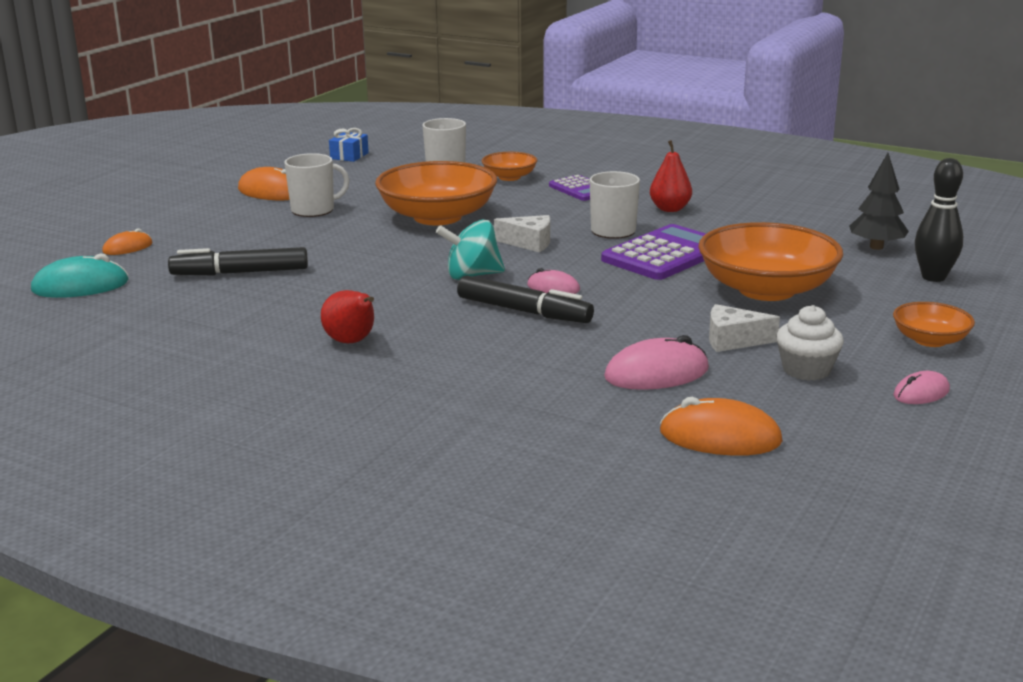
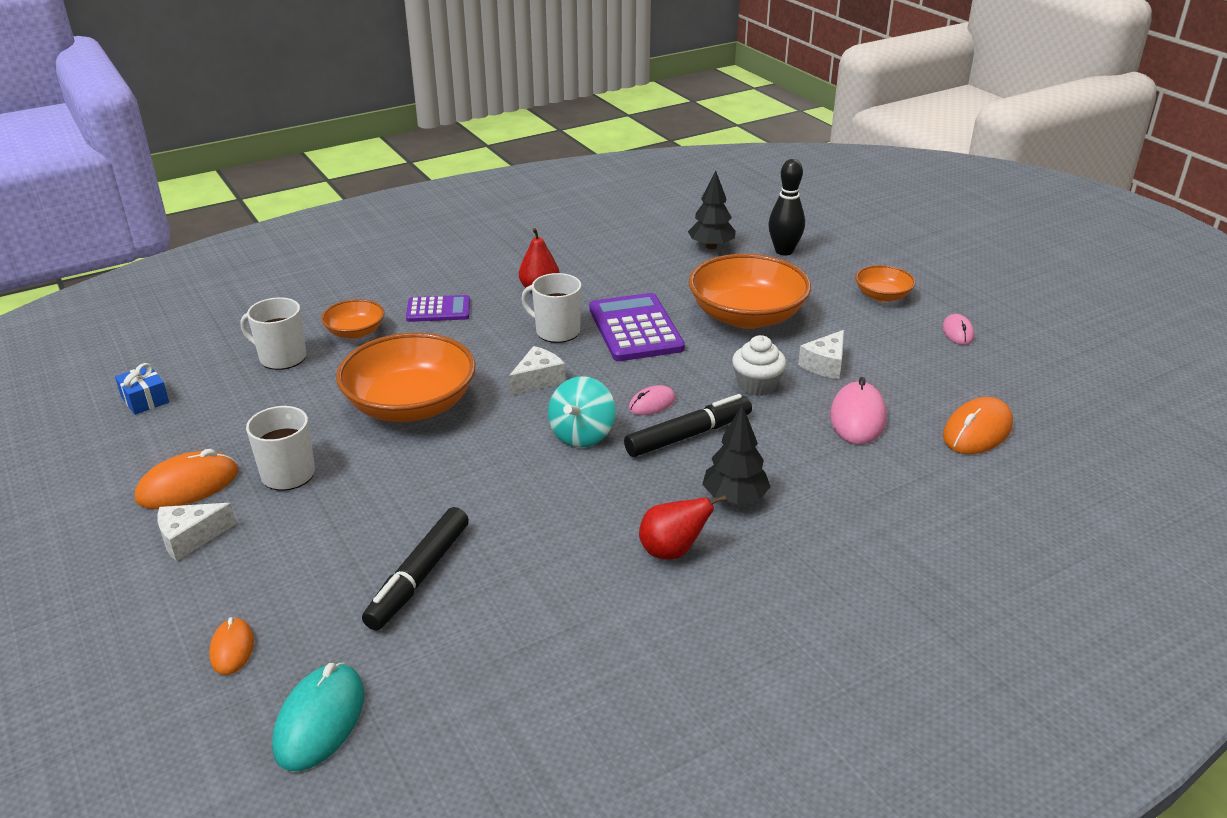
camera: 60 degrees left, 10 degrees up
(221, 208) = (190, 538): none -> white cheese
(452, 348) = (734, 498): none -> black tree
(806, 370) = (895, 357): white cupcake -> white cupcake (757, 385)

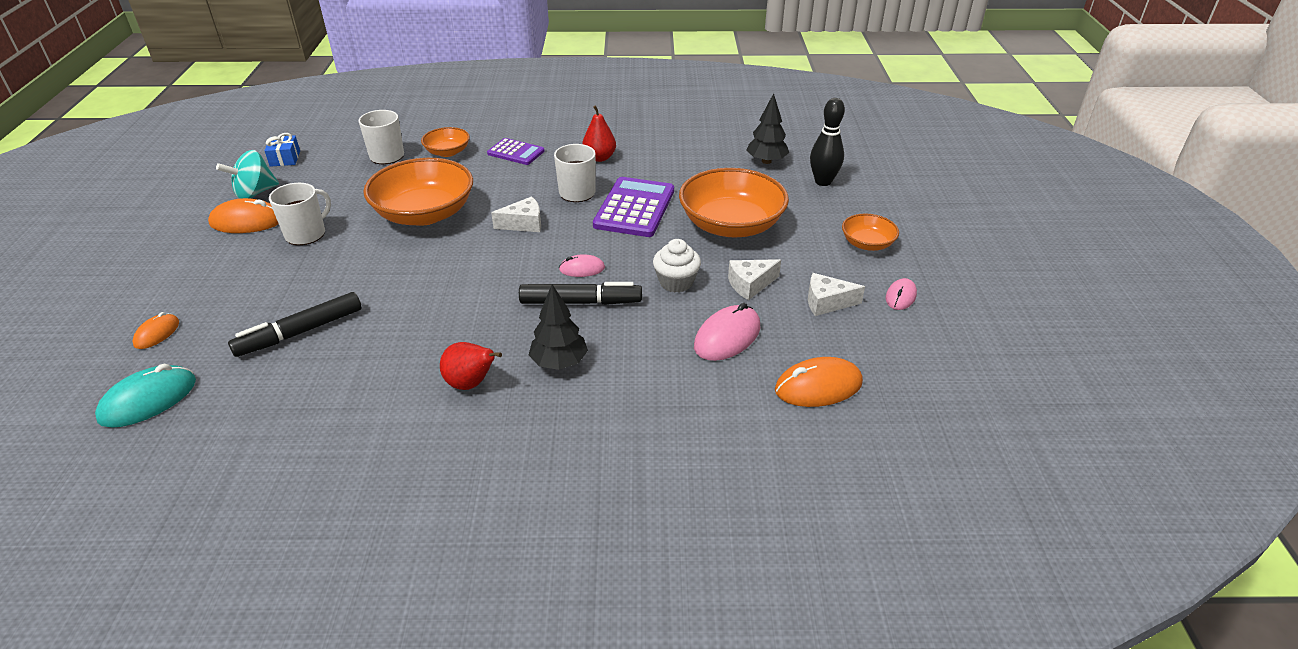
camera: 30 degrees right, 5 degrees up
(190, 538) = (212, 255): white cheese -> white cheese (827, 303)
(582, 435) = (508, 274): turquoise spinning top -> turquoise spinning top (255, 193)

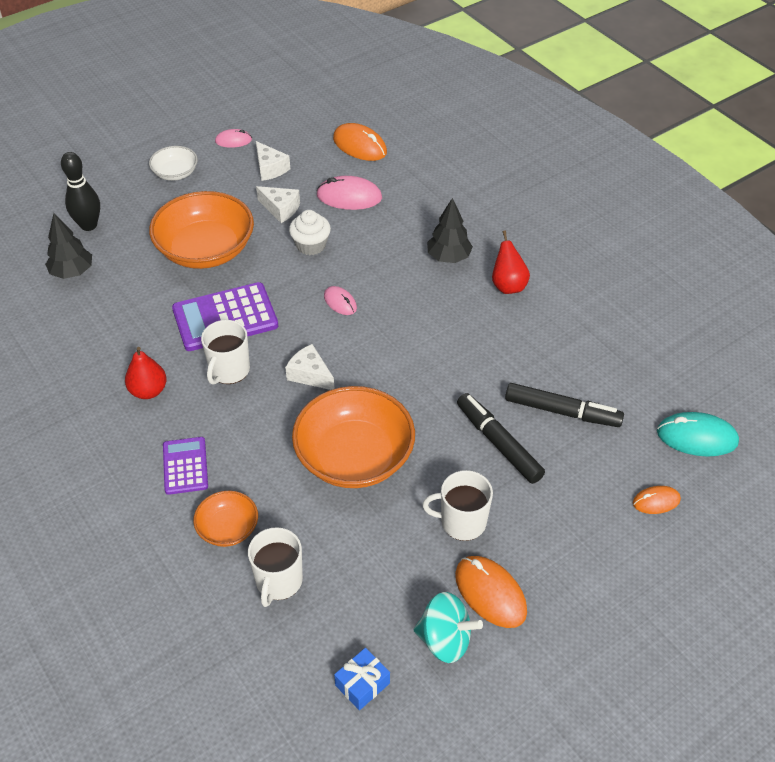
camera: 125 degrees left, 10 degrees up
(581, 302) = (380, 281): black marker -> black marker (498, 443)
(867, 244) = (175, 173): orange bowl -> white bowl

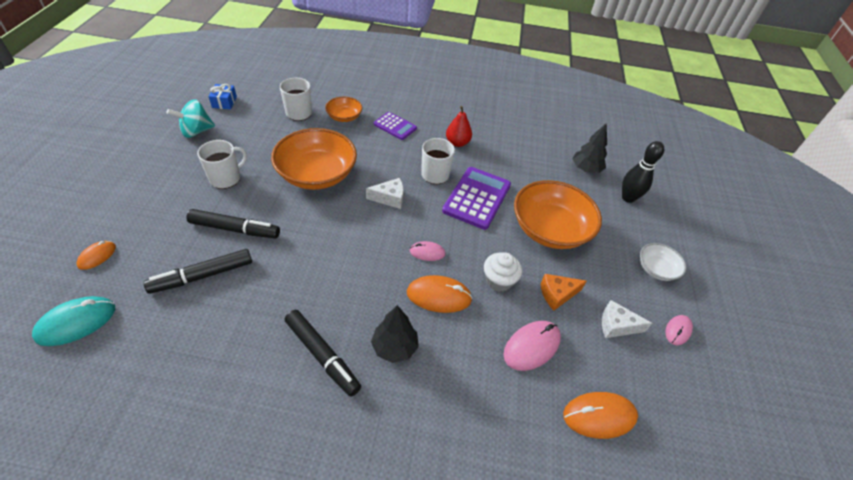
camera: 130 degrees right, 0 degrees up
(280, 209) = (557, 294): white cheese -> orange cheese
(490, 593) = (185, 158): orange mouse -> orange mouse (439, 296)
(508, 286) = (322, 355): red pear -> black marker

